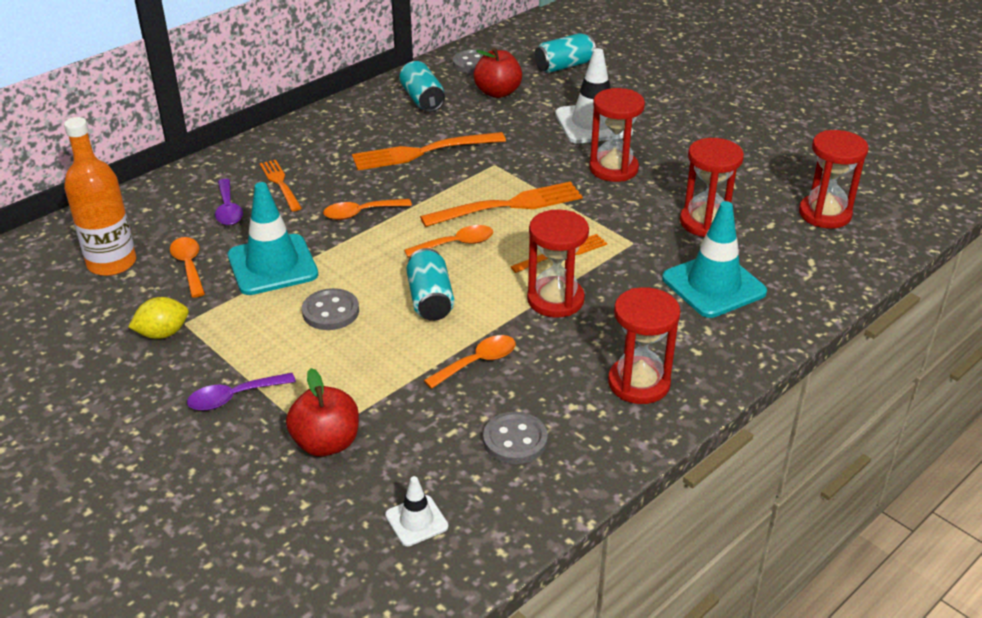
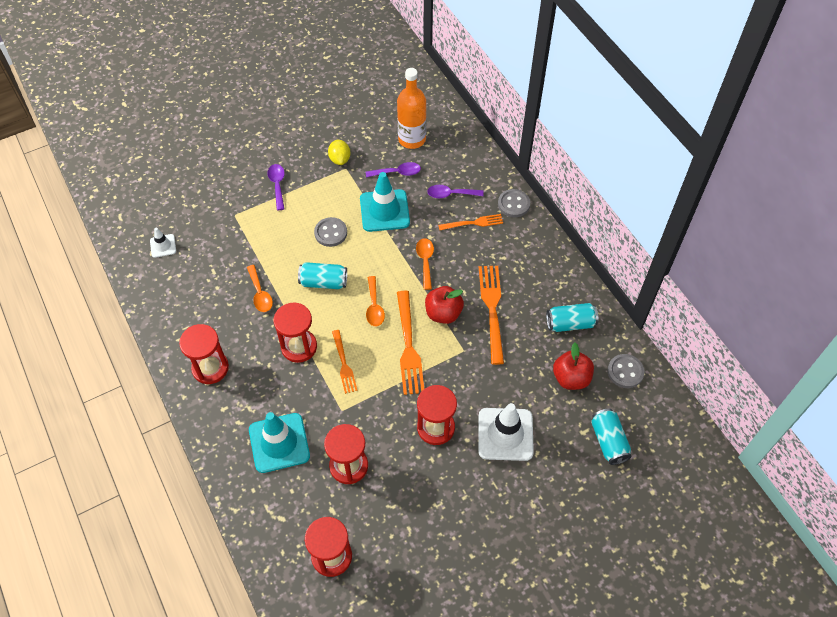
camera: 105 degrees right, 20 degrees up
(189, 266) = (397, 172): orange spoon -> purple spoon
(326, 443) = (228, 218): red apple -> red apple (443, 313)
(515, 440) = (194, 297): grey button -> grey button (513, 204)

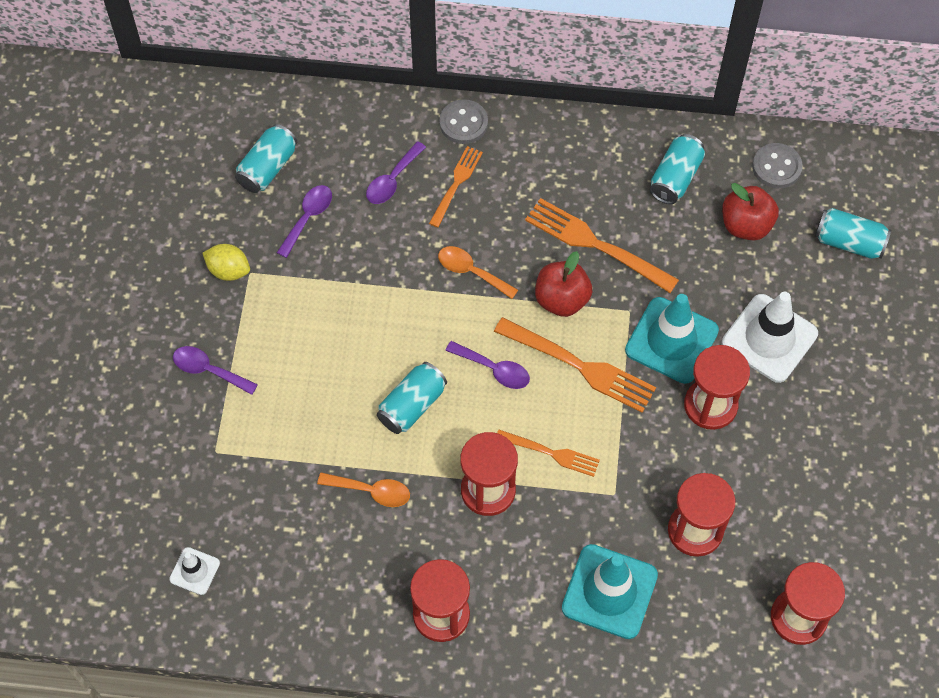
camera: 55 degrees left, 5 degrees up
(330, 233) = (341, 352): grey button -> none
(374, 306) = (494, 369): orange spoon -> purple spoon
(384, 211) = (357, 269): turquoise traffic cone -> turquoise traffic cone (671, 340)
(412, 139) = (267, 168): orange bottle -> turquoise can

